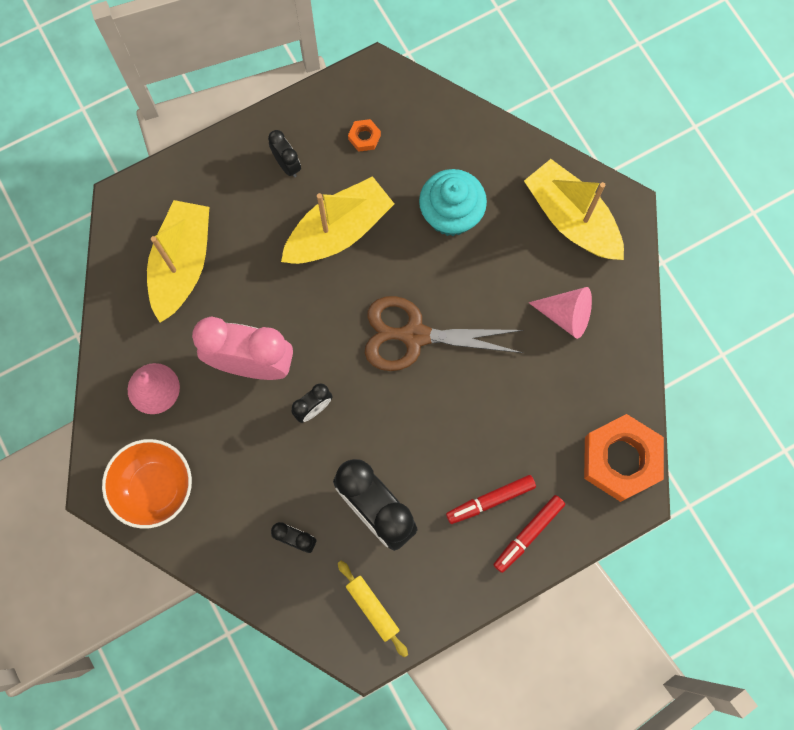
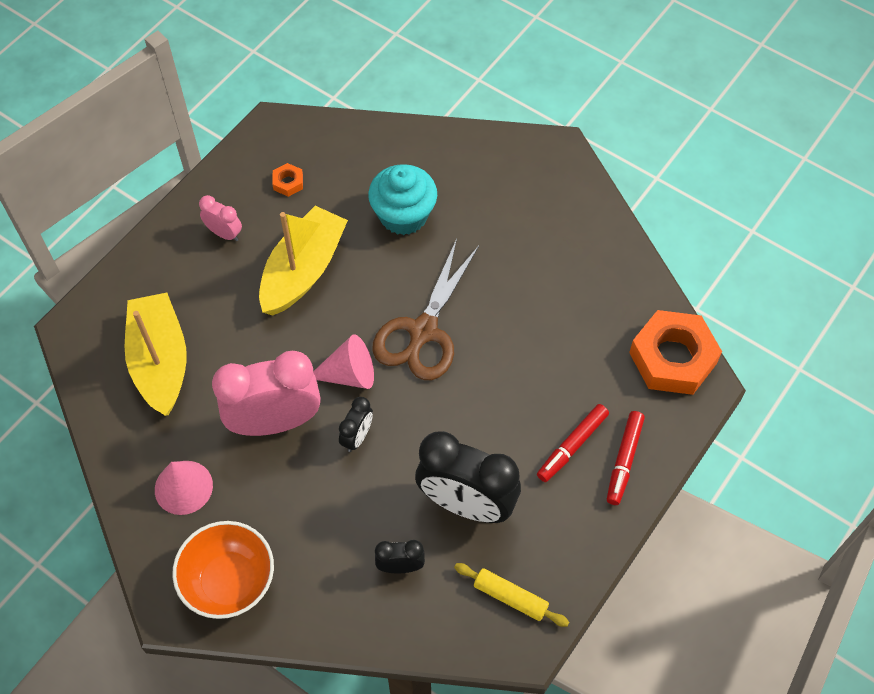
camera: 25 degrees left, 15 degrees down
(287, 165) = (224, 233): black clock -> pink clock
(415, 335) = (423, 331): brown scissors -> brown scissors turned 45 degrees counterclockwise
(566, 315) = (555, 257): pink cone -> pink cone (349, 374)
(572, 219) = (516, 176): yellow boat -> none

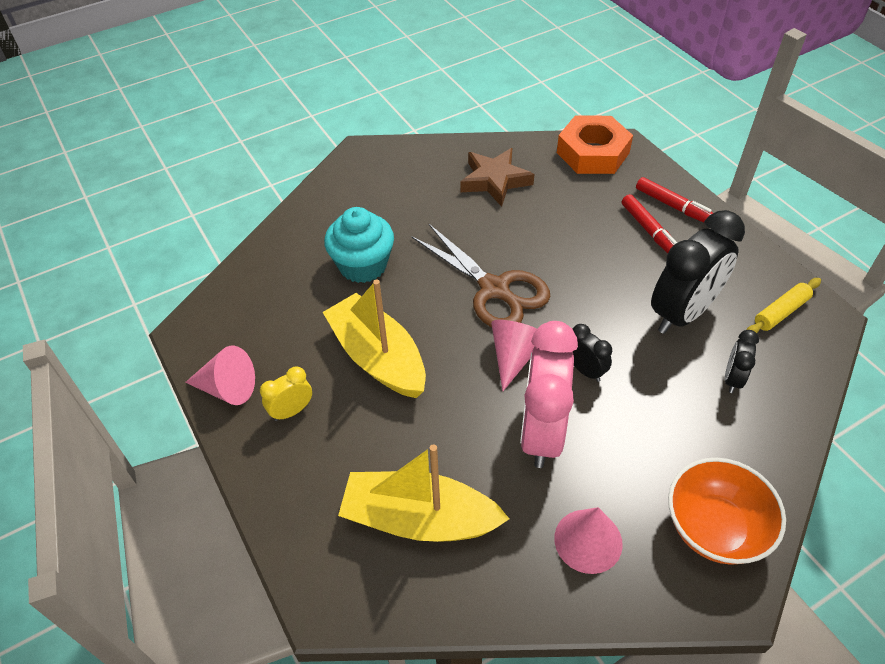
camera: 65 degrees left, 10 degrees down
(224, 233) = (292, 411): pink clock -> yellow clock
(228, 180) = (227, 388): none -> pink cone
(288, 182) = (266, 339): orange nut -> none
(576, 280) = (495, 180): none -> brown star

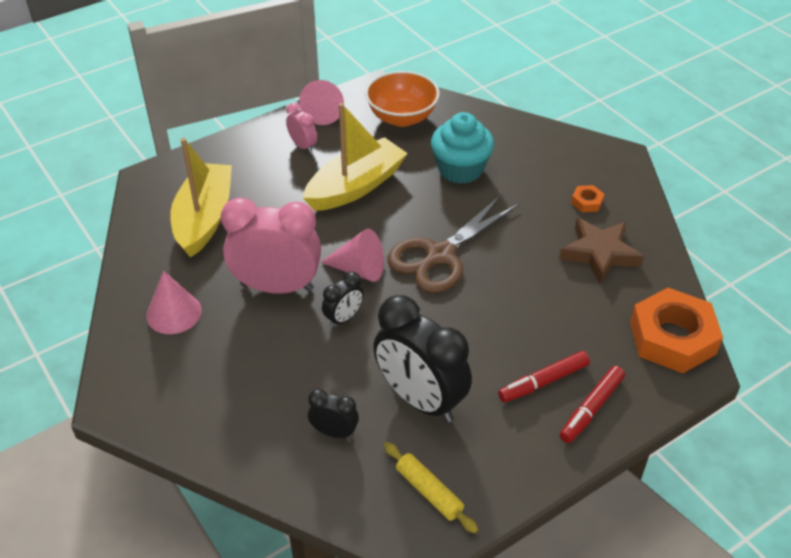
camera: 85 degrees right, 5 degrees down
(292, 411) = (303, 146): yellow clock -> pink clock
(425, 180) = (586, 202): none -> orange nut
(714, 528) = (174, 396): orange bowl -> orange bowl (402, 117)

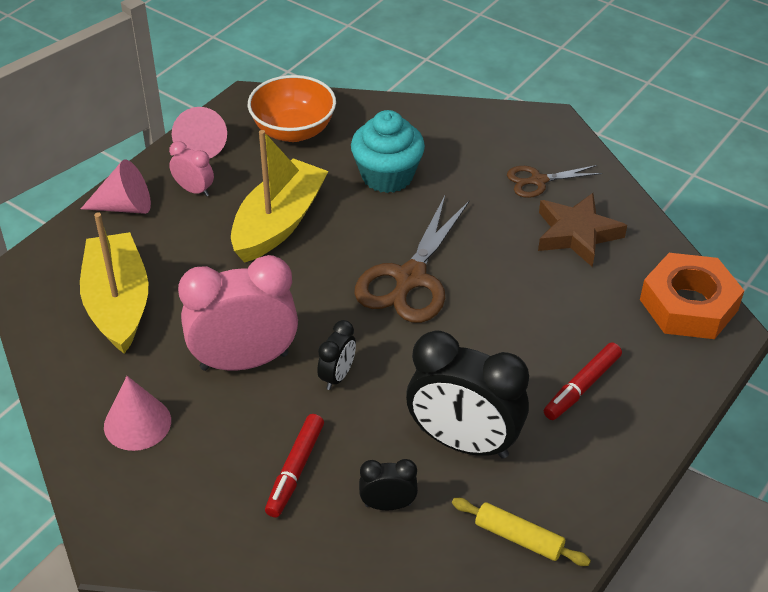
camera: 20 degrees left, 0 degrees up
(359, 269) = (328, 317): pink cone -> pink cone (125, 206)
(586, 202) = (538, 181): orange nut -> brown scissors
(591, 409) = (642, 401): red marker -> red marker (295, 470)

